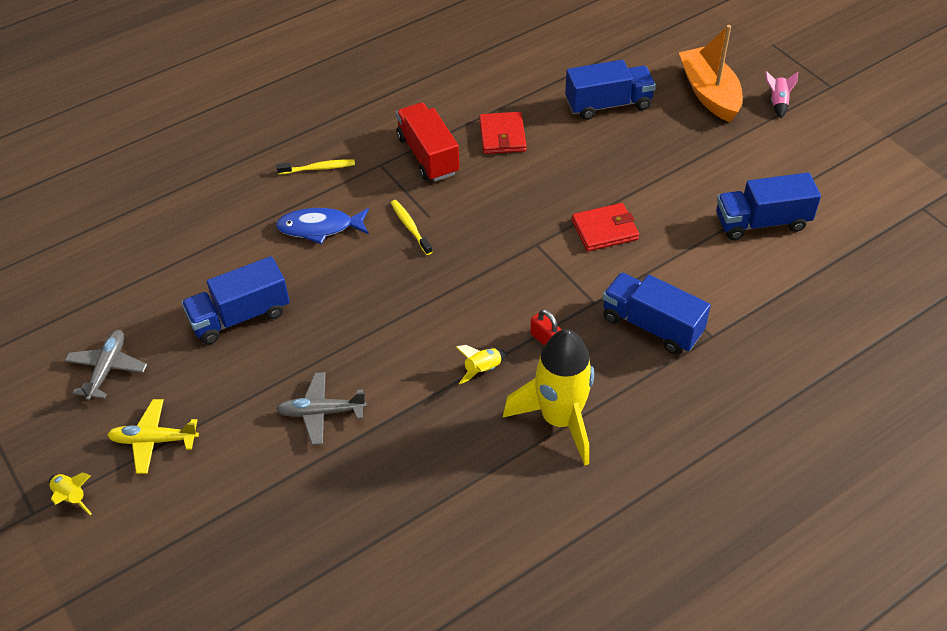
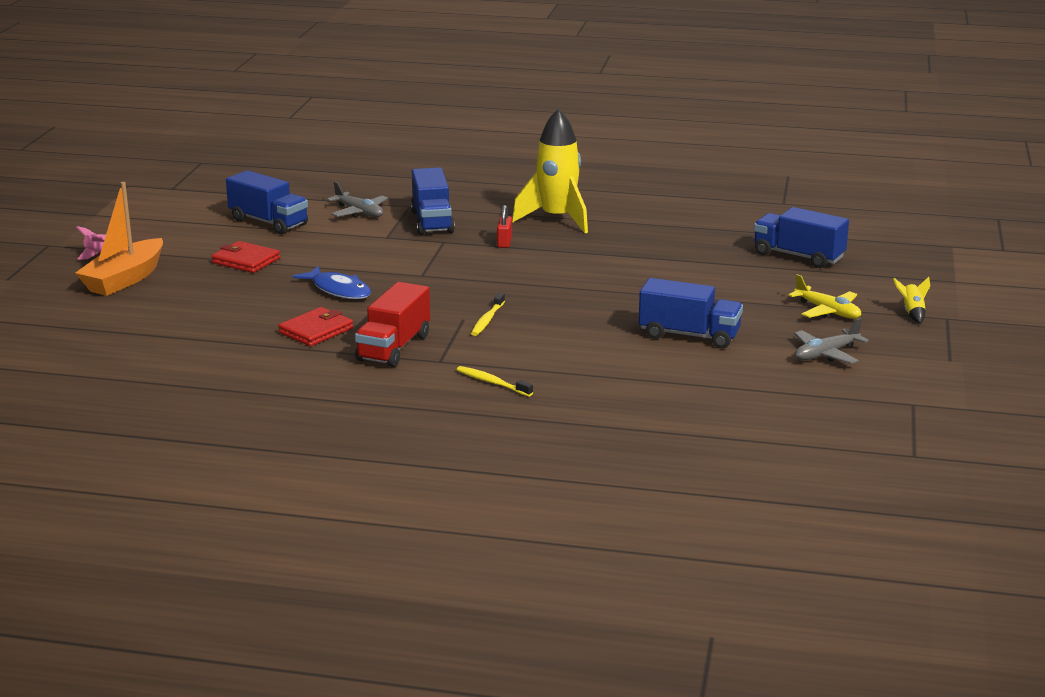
camera: 135 degrees left, 25 degrees down
(319, 228) = (554, 350): blue fish -> blue fish (338, 290)
(321, 412) = (696, 276): grey plane -> grey plane (359, 212)
(482, 370) = (565, 249): yellow rocket -> none
(604, 230) = (365, 261): red wallet -> red wallet (246, 260)
(608, 104) = (202, 308): blue truck -> blue truck (798, 256)

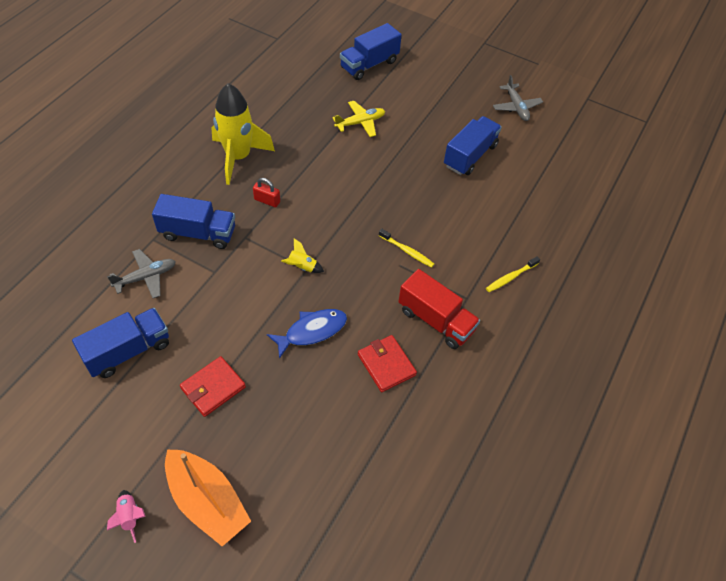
camera: 75 degrees left, 30 degrees up
(827, 311) = (457, 84): yellow plane -> yellow plane (360, 123)
(912, 313) = (473, 52): yellow rocket -> yellow rocket (302, 267)

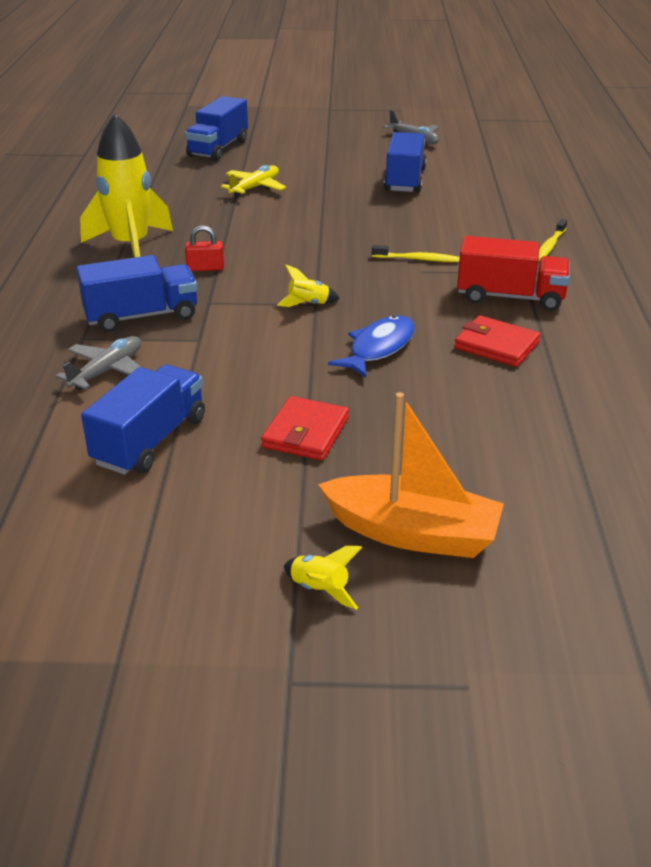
camera: 25 degrees left, 20 degrees down
(130, 516) = (320, 590): pink rocket -> yellow rocket

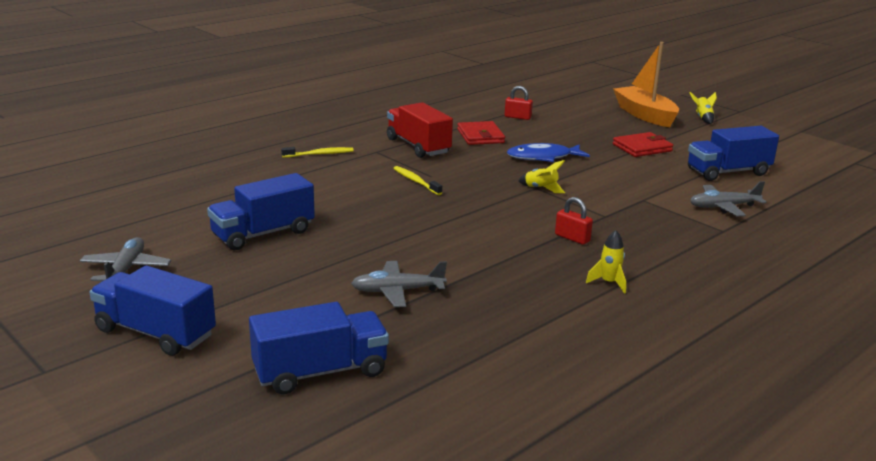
camera: 135 degrees left, 10 degrees down
(131, 246) = (609, 283): yellow rocket -> yellow rocket, size x0.40
(141, 316) = (665, 226): blue truck -> blue truck (155, 333)
(255, 188) = (397, 291): yellow plane -> grey plane
(538, 408) = (517, 117): none -> red padlock

